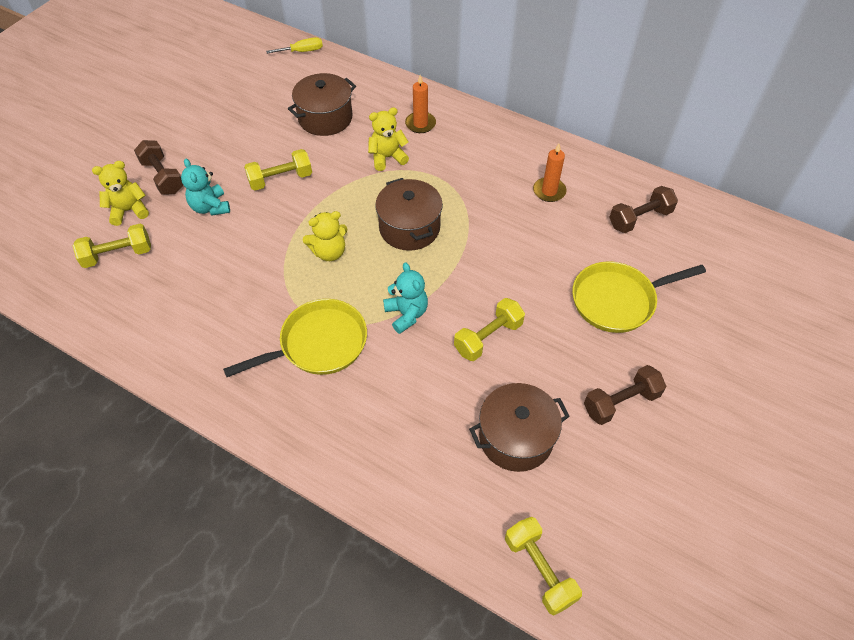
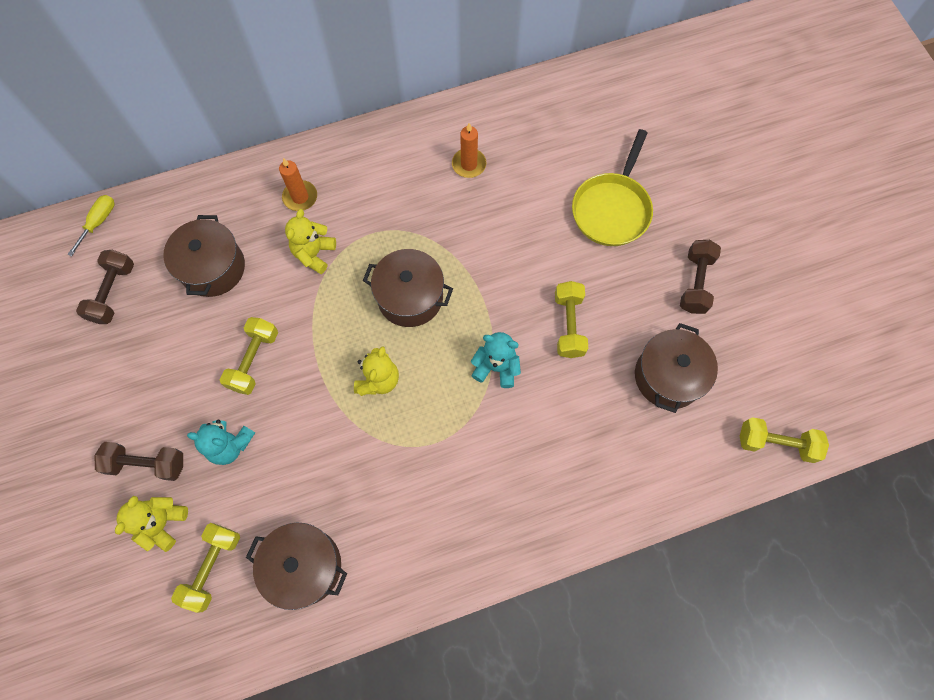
camera: 50 degrees left, 15 degrees up
(156, 303) = (304, 566): none -> brown pot
(318, 344) = (467, 457): yellow pan -> none
(639, 218) = (553, 128): brown dumbbell -> brown dumbbell (113, 293)

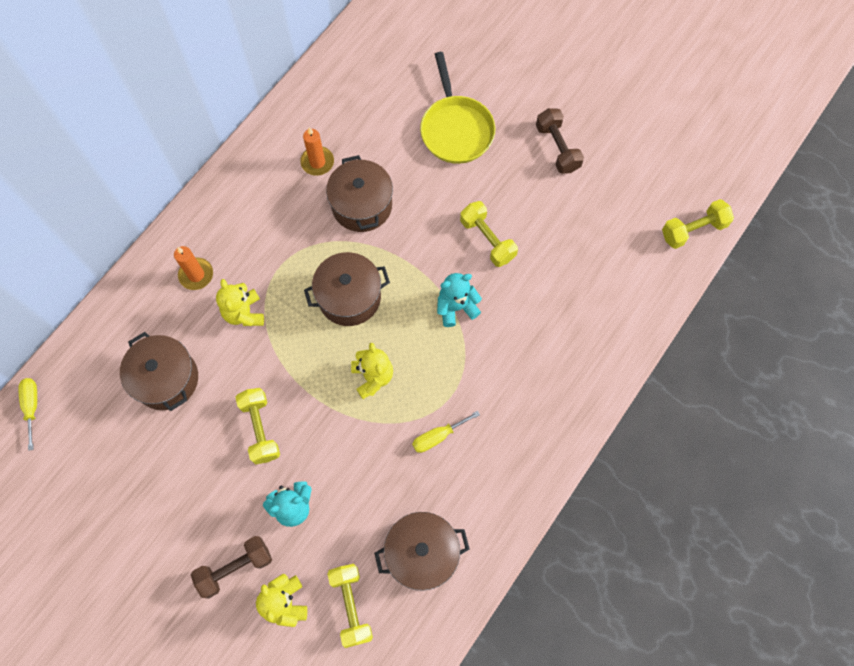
camera: 35 degrees left, 0 degrees up
(113, 293) = (94, 456): brown dumbbell -> none
(395, 471) = (438, 436): none -> yellow screwdriver
(668, 376) = (586, 231): brown pot -> brown pot (362, 205)

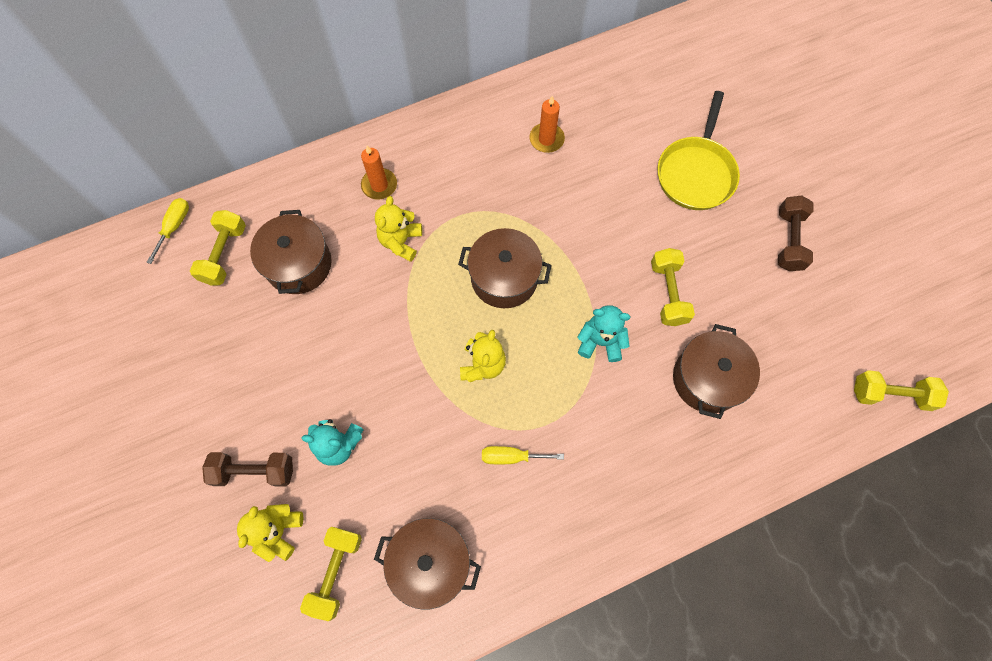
camera: 30 degrees right, 0 degrees up
(260, 429) = (352, 355): yellow dumbbell -> yellow dumbbell (224, 254)
(362, 205) = (565, 199): brown pot -> brown pot (707, 379)

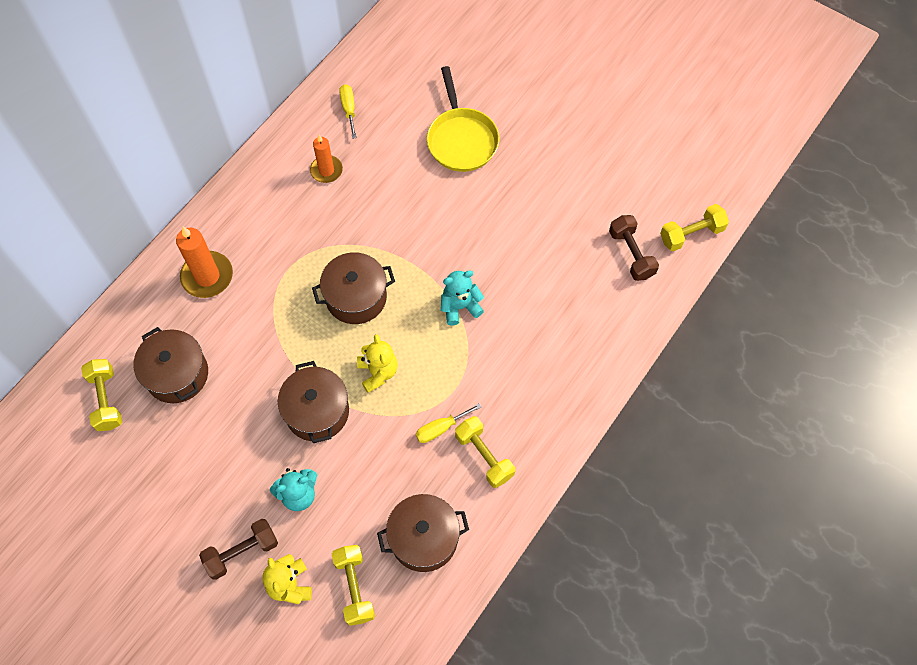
camera: 30 degrees left, 5 degrees down
(174, 227) = (46, 400): yellow screwdriver -> yellow screwdriver (349, 109)
(379, 185) = (207, 276): orange candle -> orange candle, size x1.54
(401, 241) = (253, 312): yellow teddy bear -> none
(668, 293) = (491, 243): yellow dumbbell -> yellow dumbbell (484, 456)
(707, 379) = (555, 292): brown pot -> brown pot (317, 411)
(788, 240) = (560, 157): brown dumbbell -> brown dumbbell (631, 254)

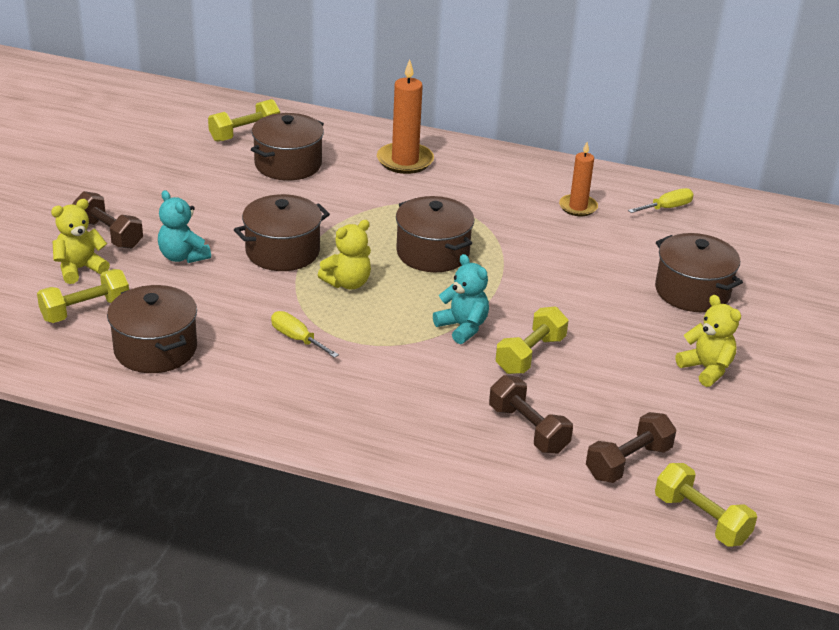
camera: 70 degrees right, 30 degrees down
(461, 139) = (692, 291): yellow pan -> brown pot
(484, 456) = (274, 377): yellow dumbbell -> yellow dumbbell (530, 355)
(550, 168) = (706, 369): none -> yellow teddy bear
(584, 302) = (528, 429): none -> brown dumbbell

